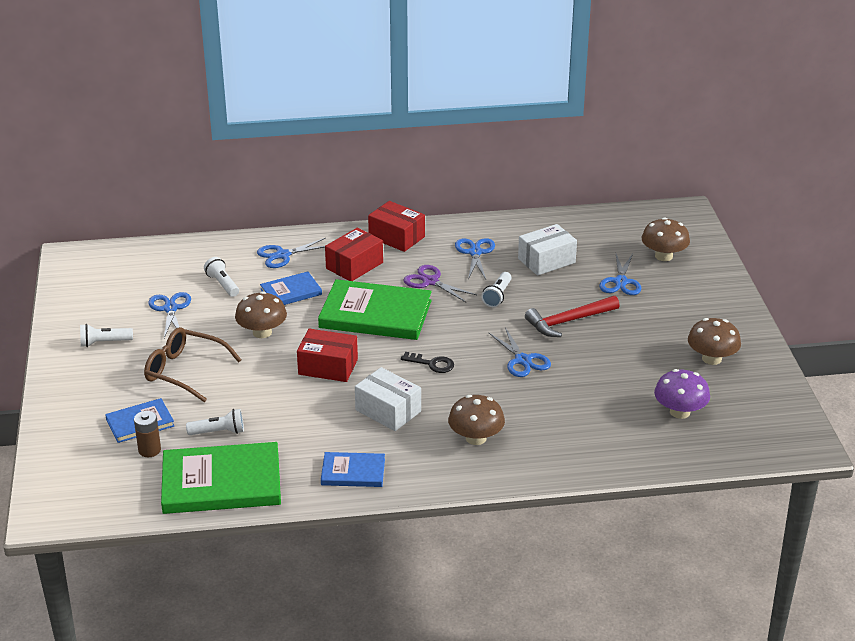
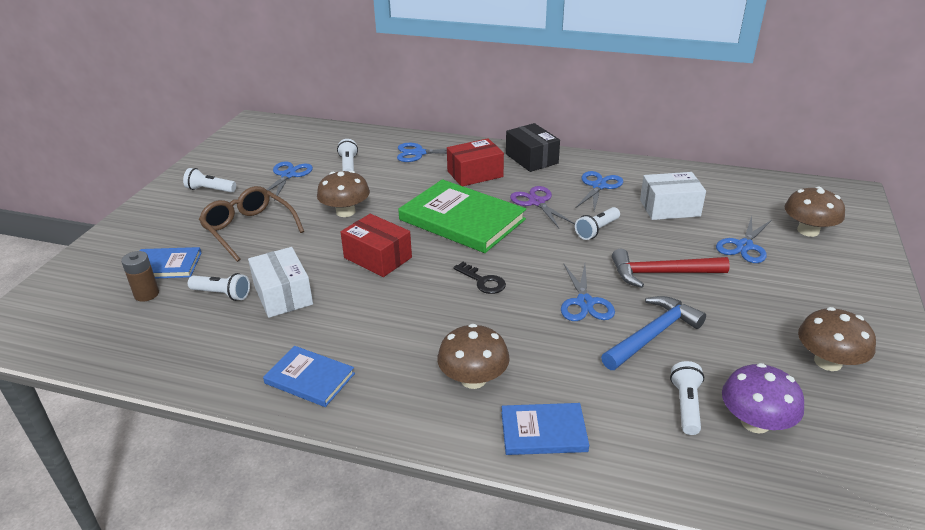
camera: 25 degrees right, 0 degrees up
(221, 482) = (174, 348): green book -> none
(291, 292) = (400, 183): blue book -> blue book (543, 431)
(388, 411) = (401, 319): white box -> white box (283, 295)
(396, 237) = (531, 159): red box -> black box
(585, 372) = (652, 335): none -> blue hammer
(631, 414) = (686, 405): none -> white flashlight

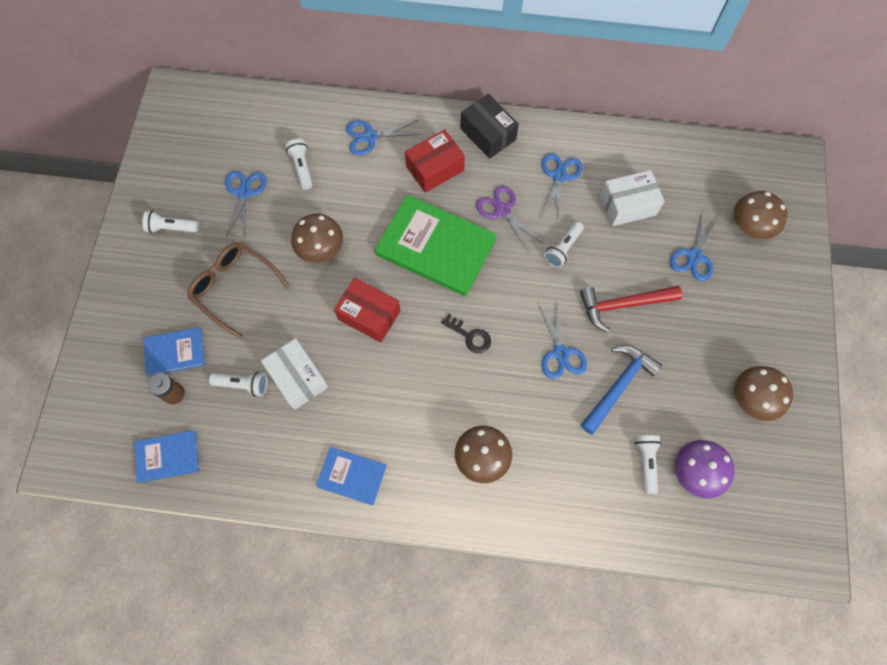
camera: 10 degrees left, 35 degrees up
(543, 431) = (543, 505): blue book -> blue book (168, 457)

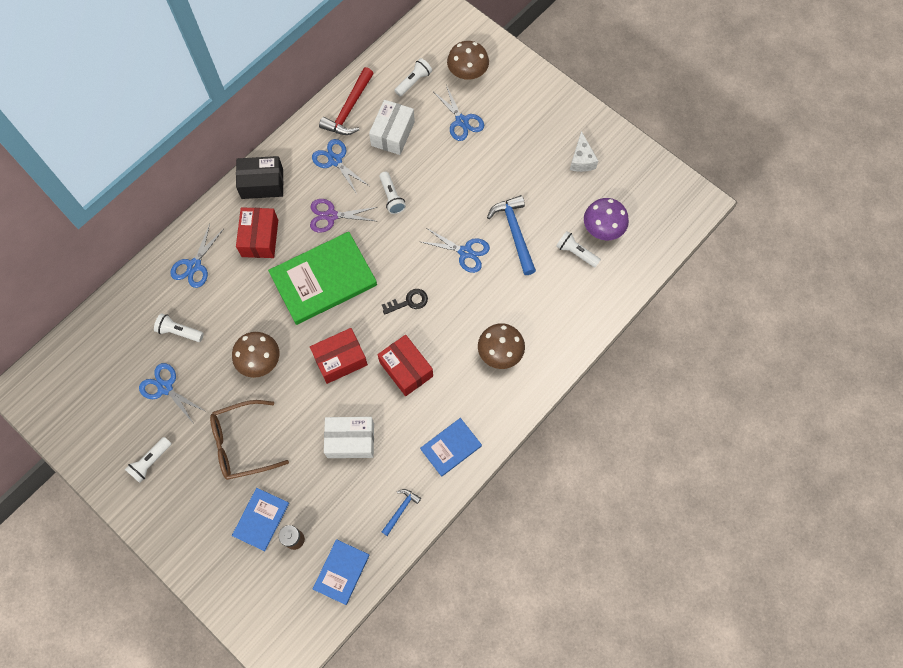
camera: 55 degrees left, 0 degrees up
(243, 384) = (326, 483): white flashlight -> white flashlight (414, 82)
(259, 471) = (400, 510): none -> blue hammer
(401, 380) = (406, 369): none -> red box
(623, 305) = (462, 189): red hammer -> red hammer (349, 109)
(753, 399) = (581, 160): brown mushroom -> white cheese

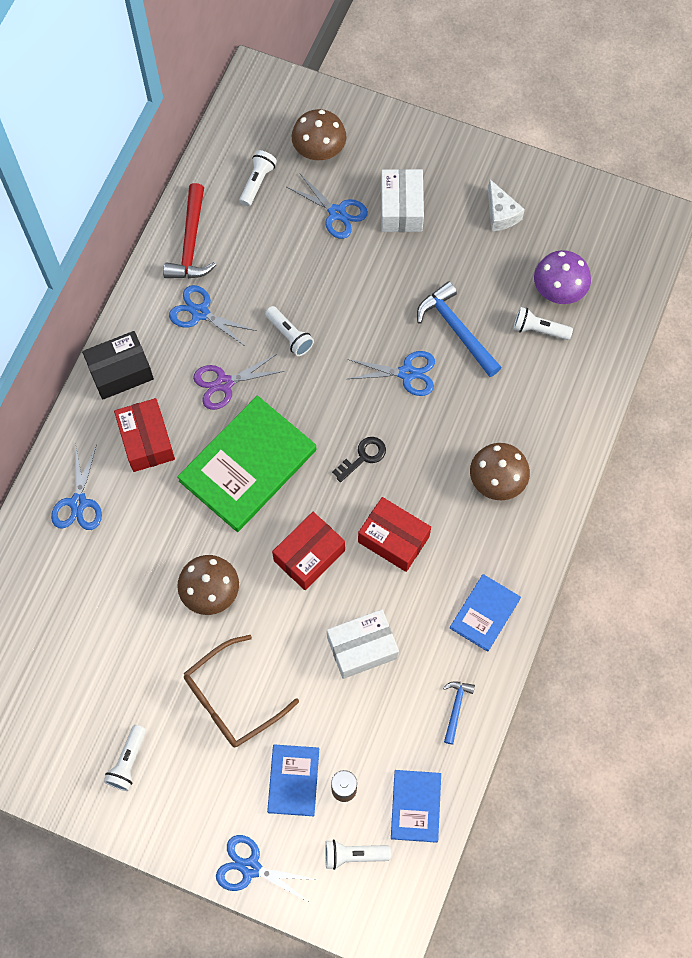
camera: 20 degrees left, 0 degrees up
(165, 388) = (107, 665): blue scissors -> blue scissors (250, 868)
(179, 331) = (95, 591): white flashlight -> white flashlight (353, 854)
(392, 134) = (258, 256): white box -> white box (401, 208)

